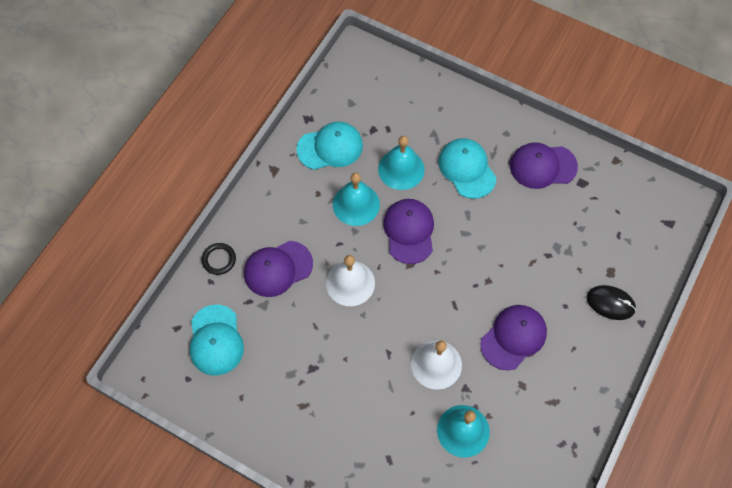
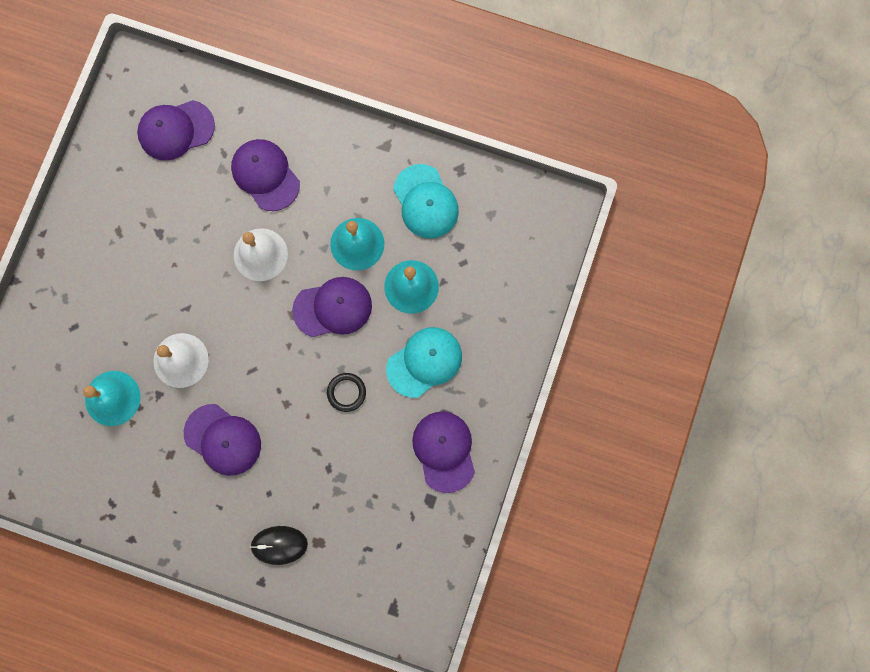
camera: 80 degrees right, 15 degrees up
(216, 340) = (176, 130): turquoise cap -> purple cap
(219, 259) = (266, 112): black ring -> black ring (346, 392)
(610, 303) = (279, 545): black mouse -> black mouse turned 75 degrees clockwise

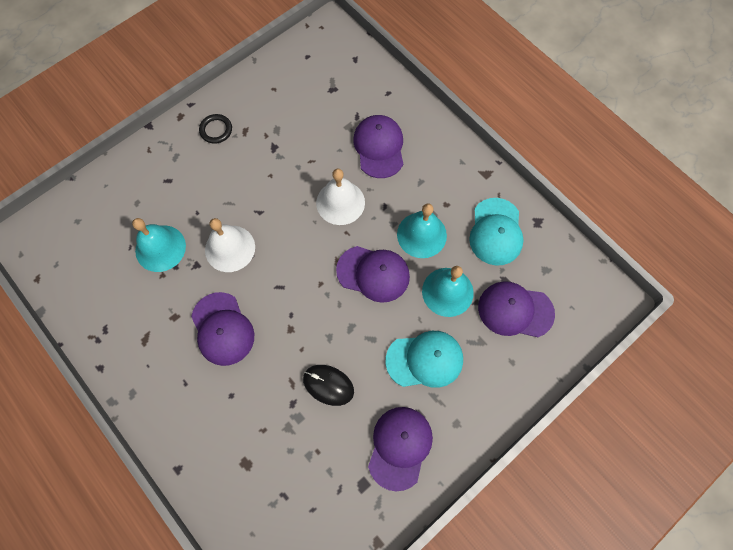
camera: 30 degrees right, 10 degrees down
(176, 130) = (331, 83): purple cap -> purple cap (515, 310)
(279, 545) = (212, 445): black mouse -> black mouse (328, 385)
(346, 392) = (345, 348): black ring -> black ring (216, 130)

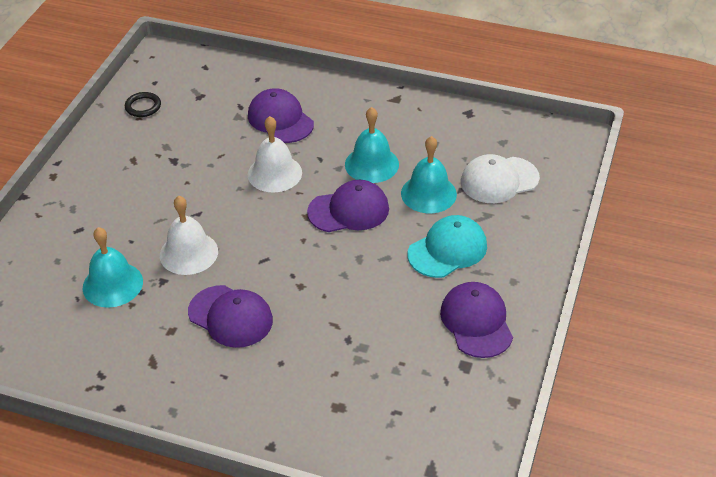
camera: 30 degrees left, 25 degrees down
(216, 130) = (101, 171): black ring -> black ring (143, 106)
(328, 385) = (372, 309): black mouse -> none
(496, 232) = (437, 134): turquoise cap -> none
(515, 310) = (499, 180): purple cap -> white cap

